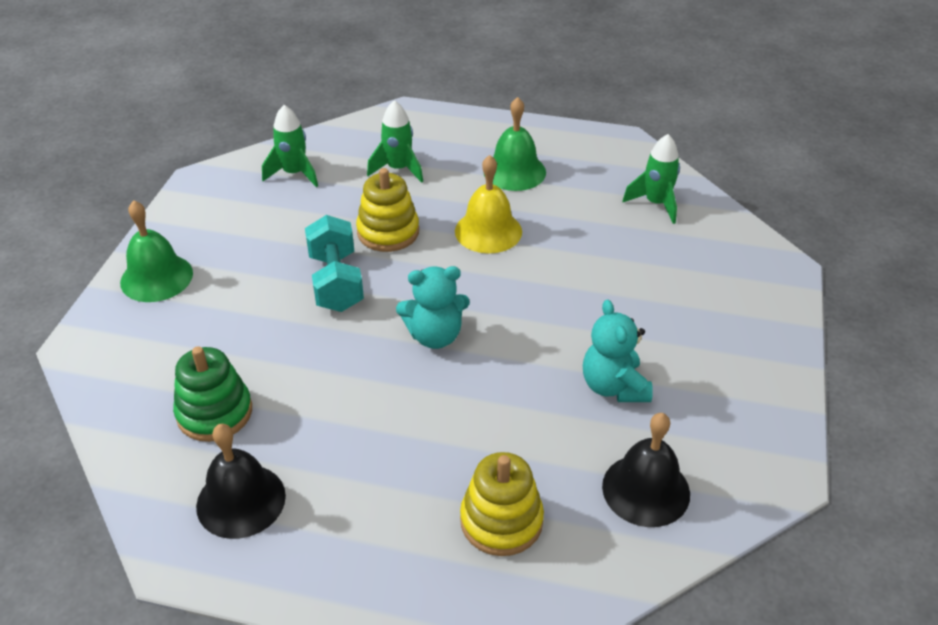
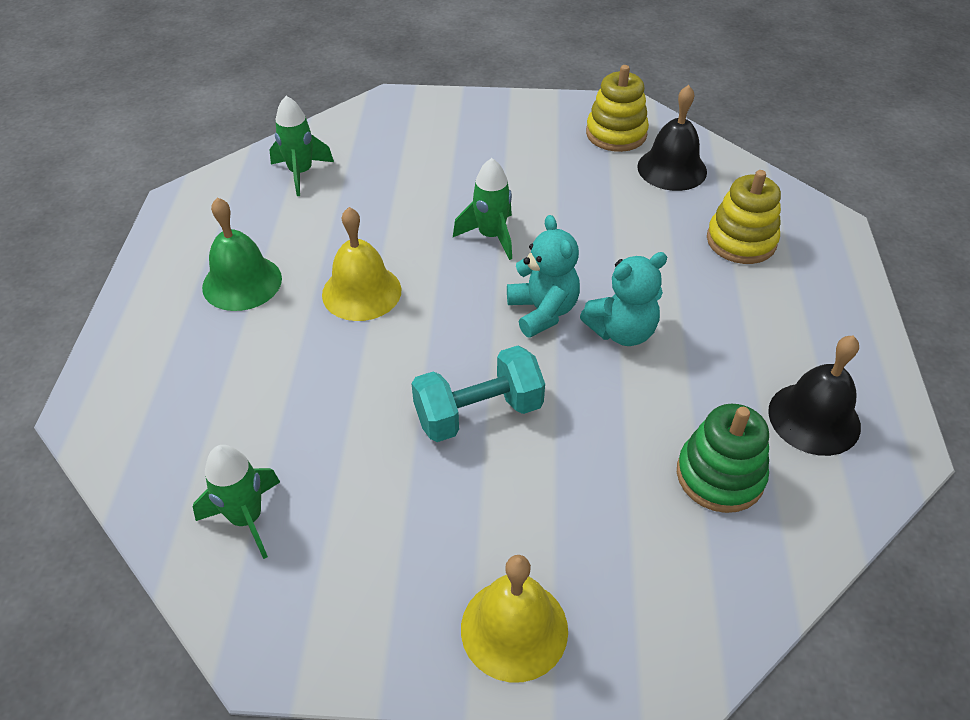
camera: 100 degrees left, 5 degrees up
(156, 277) = (514, 629): green bell -> yellow bell
(388, 232) = (374, 381): yellow stacking toy -> yellow stacking toy (616, 134)
(398, 169) = (236, 395): green rocket -> green rocket (491, 236)
(614, 386) = (569, 189): turquoise teddy bear -> turquoise teddy bear (622, 332)

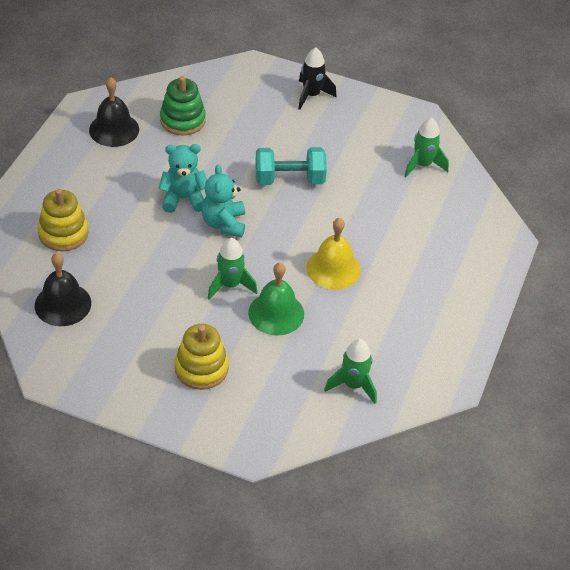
camera: 165 degrees left, 0 degrees up
(242, 282) = (411, 298): green bell -> green bell (276, 313)
(514, 629) = (311, 95): yellow bell -> black rocket
(616, 134) = (80, 351): yellow stacking toy -> yellow stacking toy (201, 368)

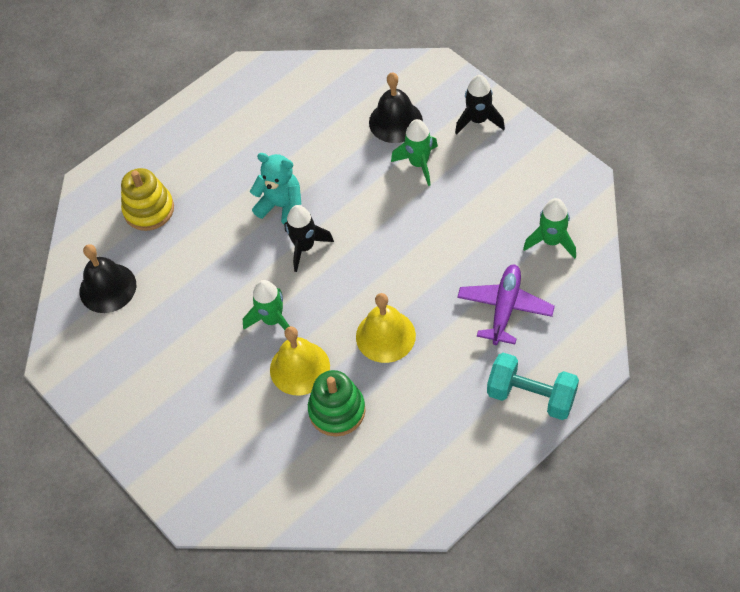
camera: 35 degrees right, 10 degrees up
(114, 129) = (257, 105): black bell -> black bell (395, 121)
(182, 120) = (329, 113): green stacking toy -> green stacking toy (337, 410)
(201, 368) = (195, 404): yellow stacking toy -> none
(224, 223) = (305, 247): turquoise teddy bear -> black rocket
(276, 313) = (299, 368): green bell -> yellow bell
(289, 179) = (399, 215): turquoise dumbbell -> turquoise dumbbell (531, 396)
(353, 385) = (330, 478): green rocket -> green rocket (419, 164)
(416, 221) = (505, 308): none -> purple plane

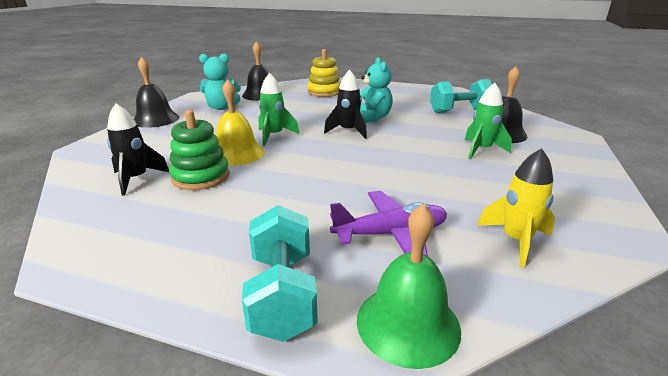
camera: 55 degrees right, 30 degrees down
(132, 431) = (155, 119): none -> black bell
(133, 348) = (222, 107): none -> turquoise teddy bear
(317, 113) = (459, 111): none -> turquoise dumbbell
(385, 336) = (295, 178): yellow bell -> none
(478, 120) = (568, 162): black rocket -> black rocket (136, 179)
(551, 241) = (516, 241): green rocket -> yellow rocket
(586, 344) = (408, 323): none -> green bell

